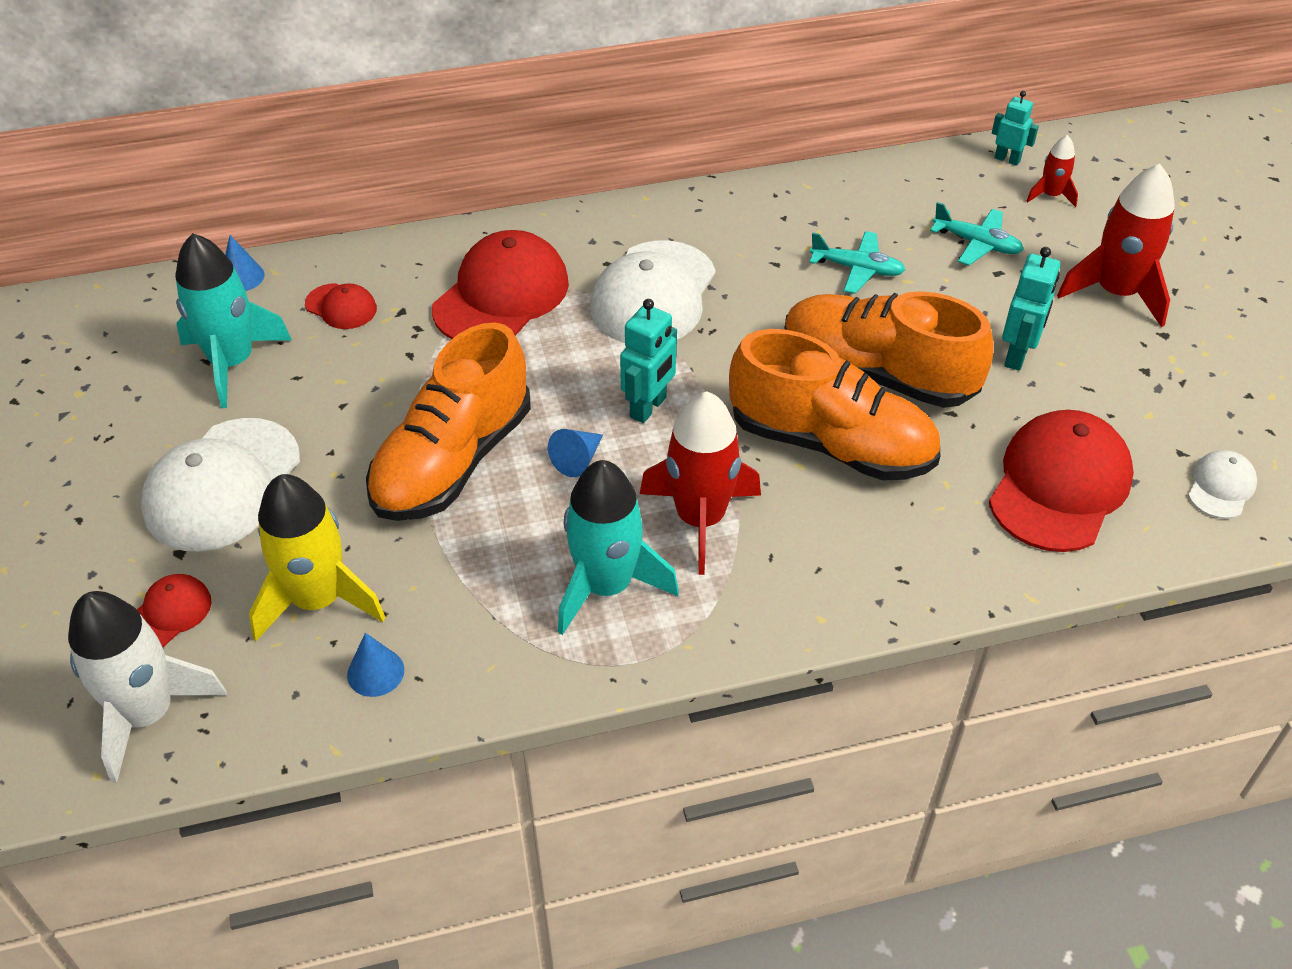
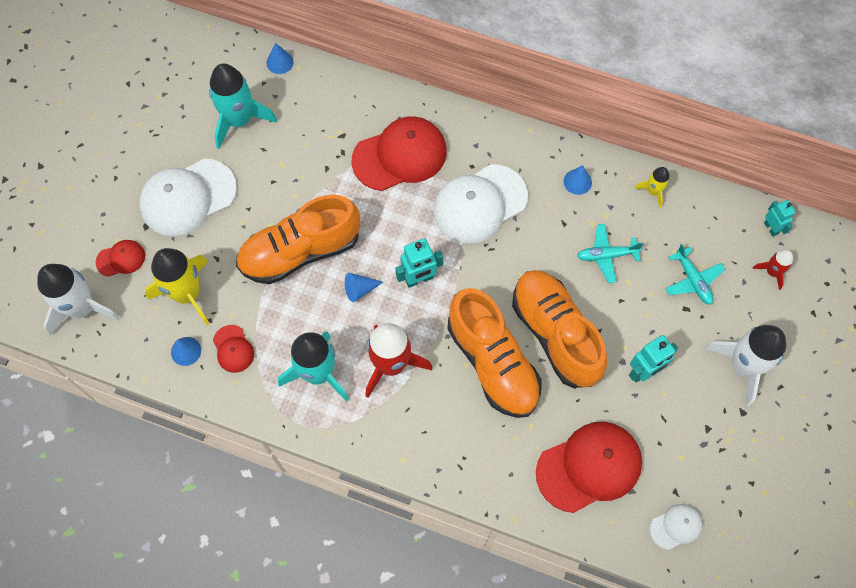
camera: 35 degrees right, 20 degrees up
(341, 307) = (314, 114): red cap -> red cap (233, 349)
(751, 218) = (577, 182): none -> blue cone
(847, 187) = (653, 192): none -> yellow rocket
(857, 269) = (606, 255): turquoise plane -> turquoise plane turned 120 degrees clockwise
(1116, 292) = (743, 366): red rocket -> white rocket

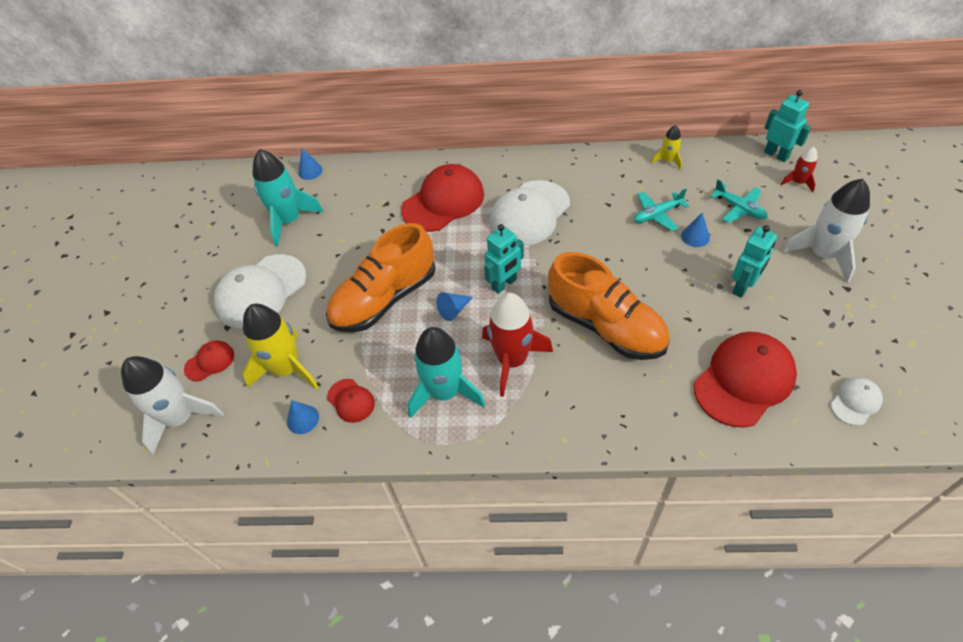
camera: 15 degrees left, 15 degrees down
(555, 334) = (649, 285): orange shoe -> none
(577, 182) = (603, 173): blue cone -> blue cone (695, 236)
(771, 228) = (776, 155): turquoise robot -> turquoise robot, size x1.51

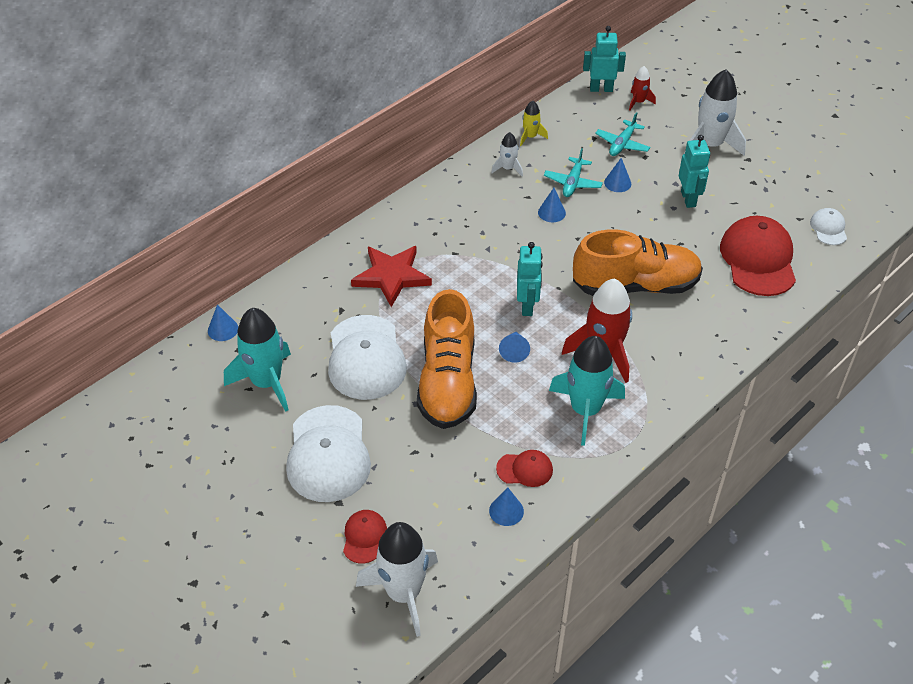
camera: 50 degrees left, 5 degrees down
(287, 369) = (441, 489): yellow rocket -> none
(443, 202) = (391, 276): red cap -> red star
(529, 213) = (476, 241): white cap -> white cap (366, 358)
(611, 227) = (551, 212): none -> blue cone
(620, 174) = (508, 168): none -> white rocket
(739, 208) = (622, 144): turquoise plane -> turquoise plane turned 120 degrees clockwise

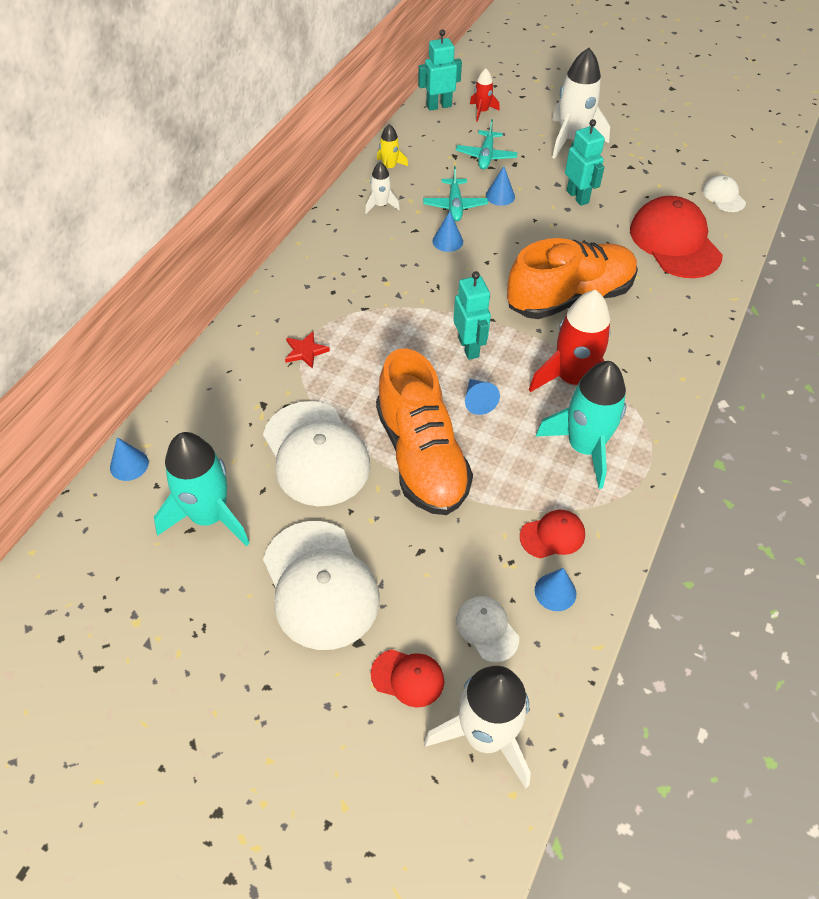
camera: 20 degrees left, 5 degrees up
(364, 537) = (408, 678): red cap -> red cap turned 120 degrees clockwise
(391, 276) = (305, 351): red star -> red star, size x0.49
(440, 521) = (487, 629): none -> white cap

